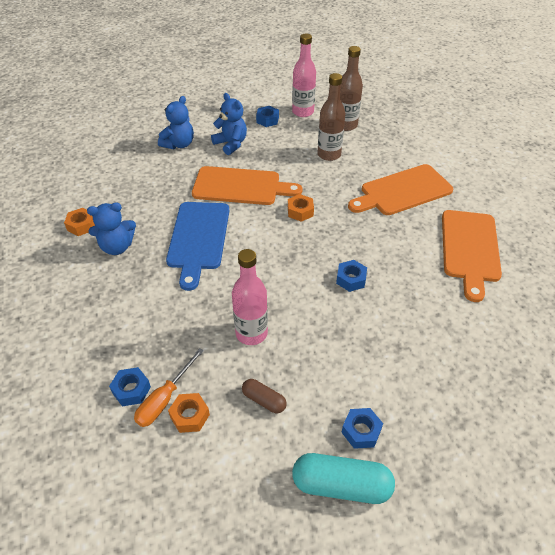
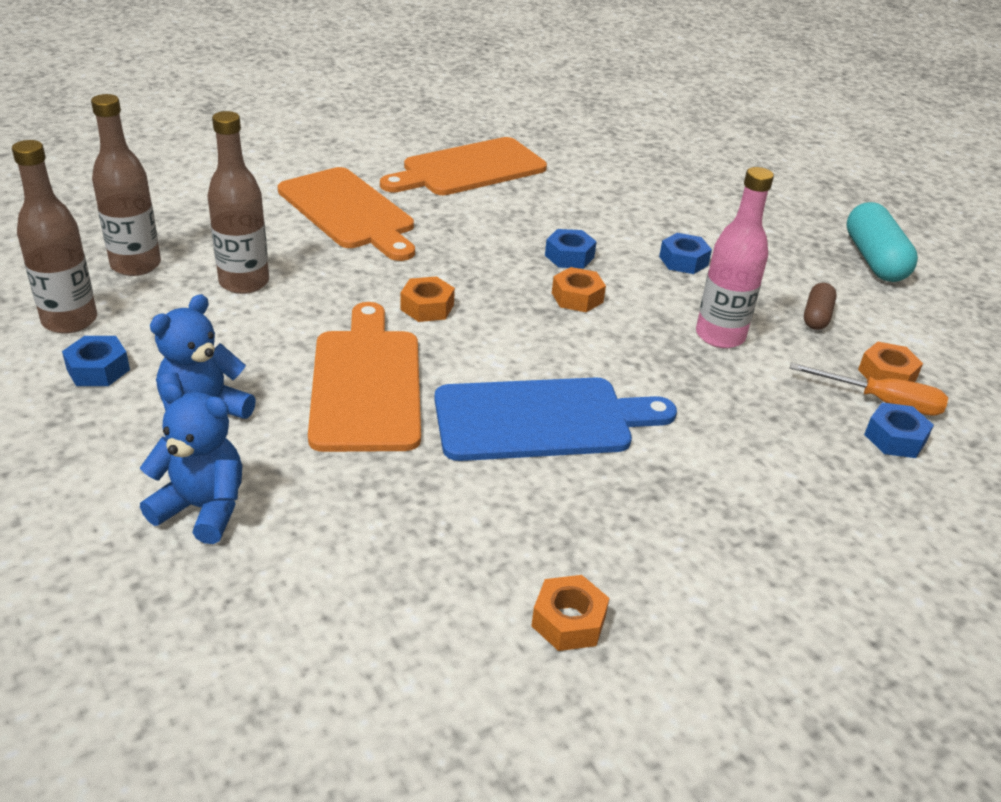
camera: 105 degrees left, 10 degrees down
(117, 247) = (612, 535): blue teddy bear -> none
(303, 112) = (70, 321): pink bottle -> brown bottle
(303, 273) = (577, 297): none -> orange nut
(361, 431) = (802, 248): blue nut -> blue nut (683, 261)
(470, 249) = (469, 169): orange cutting board -> orange cutting board turned 150 degrees clockwise

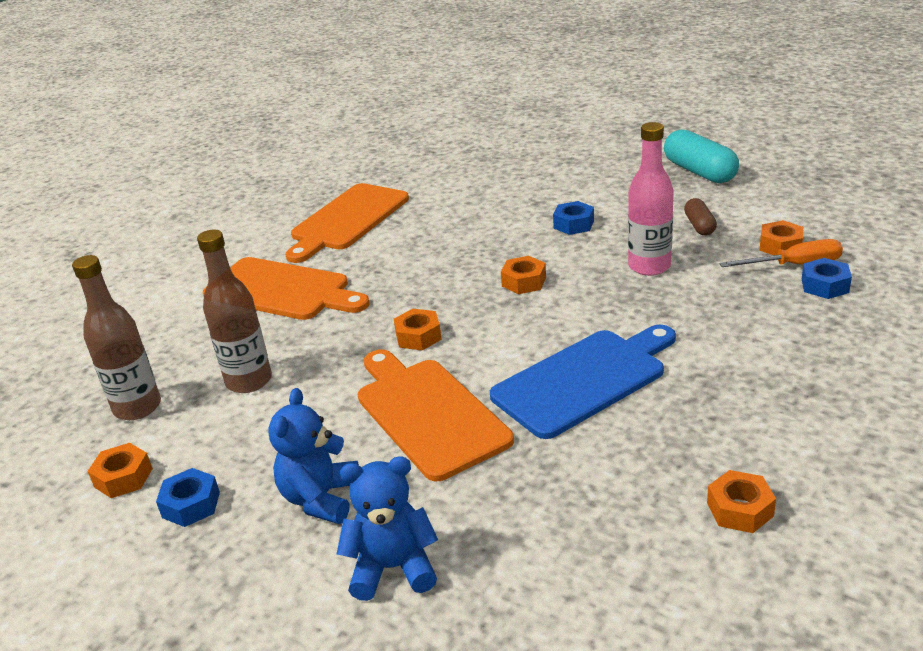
camera: 20 degrees left, 5 degrees down
(70, 321) = (123, 478): brown bottle -> orange nut
(569, 256) = (489, 254): blue nut -> none

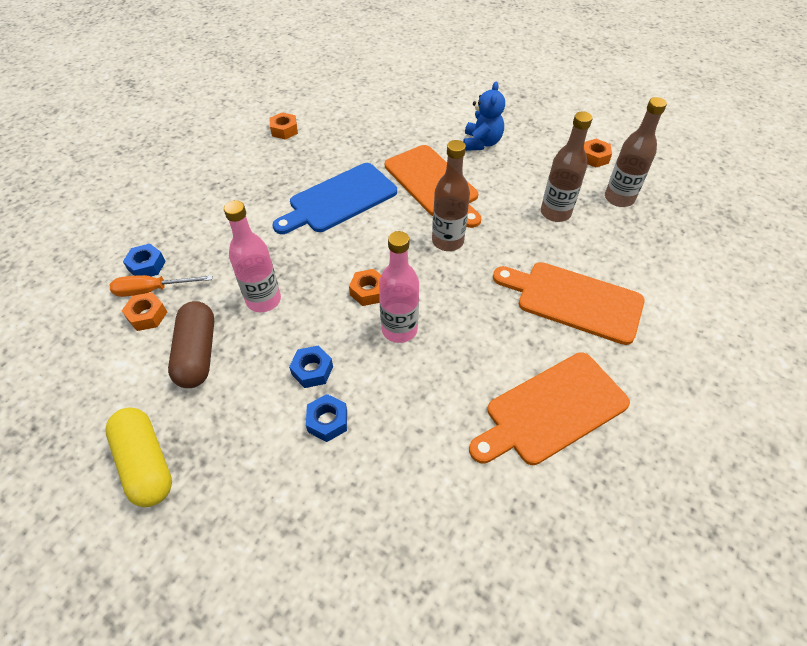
camera: 175 degrees right, 20 degrees up
(191, 505) = (547, 143): blue nut -> blue nut (327, 421)
(347, 220) = (551, 410): orange cutting board -> orange cutting board turned 150 degrees counterclockwise
(393, 568) = (439, 115): blue teddy bear -> none
(418, 336) = (447, 241): orange nut -> brown bottle
(486, 256) = (399, 329): none -> pink bottle
(699, 172) = (146, 463): turquoise capsule -> yellow capsule
(699, 226) = (197, 353): brown capsule -> brown capsule, size x1.81

